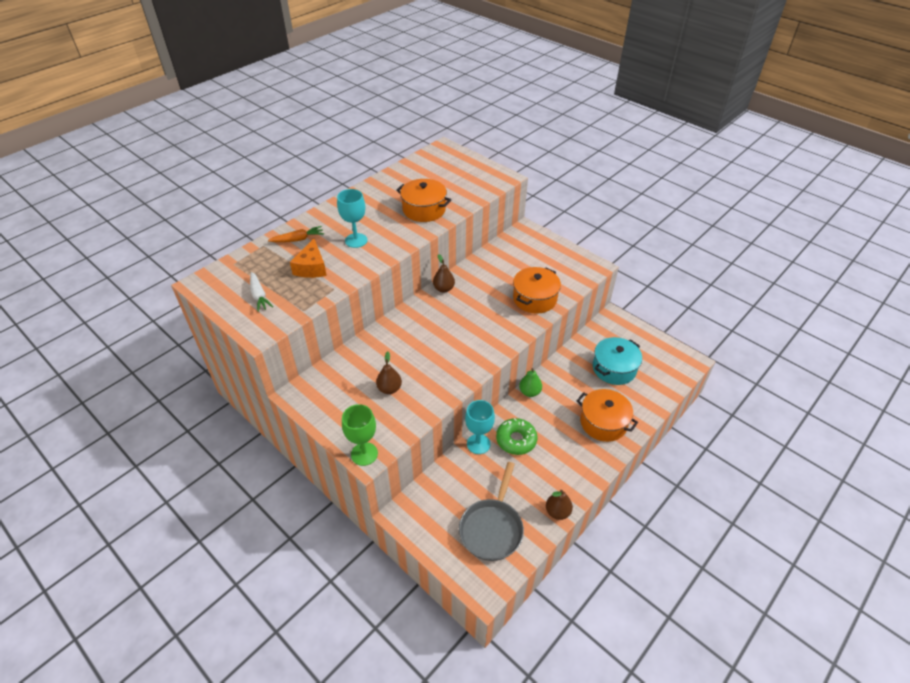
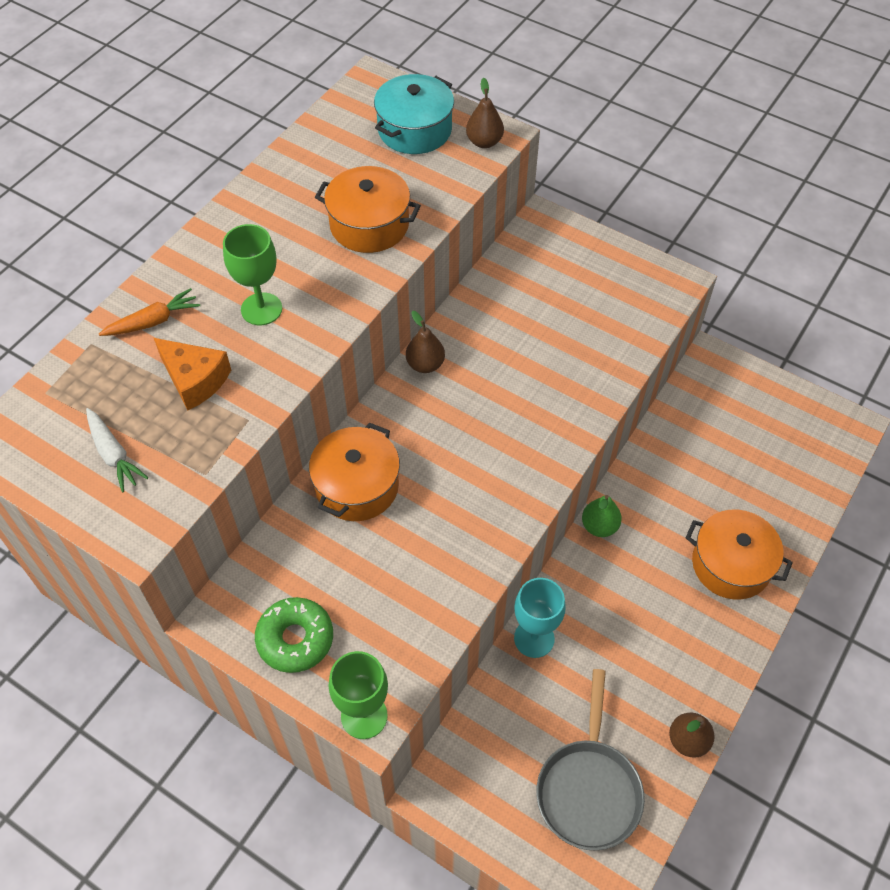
camera: 10 degrees left, 10 degrees up
(311, 267) = (195, 380): orange cheese -> orange cheese turned 45 degrees counterclockwise
(356, 240) = (261, 309): turquoise goblet -> green goblet
(389, 389) = (377, 582): brown pear -> brown pear (484, 142)
(516, 440) = (595, 621): green donut -> green donut (295, 639)
(534, 298) = (587, 362): orange pot -> orange pot (357, 486)
(614, 368) = (730, 459): turquoise pot -> turquoise pot (414, 130)

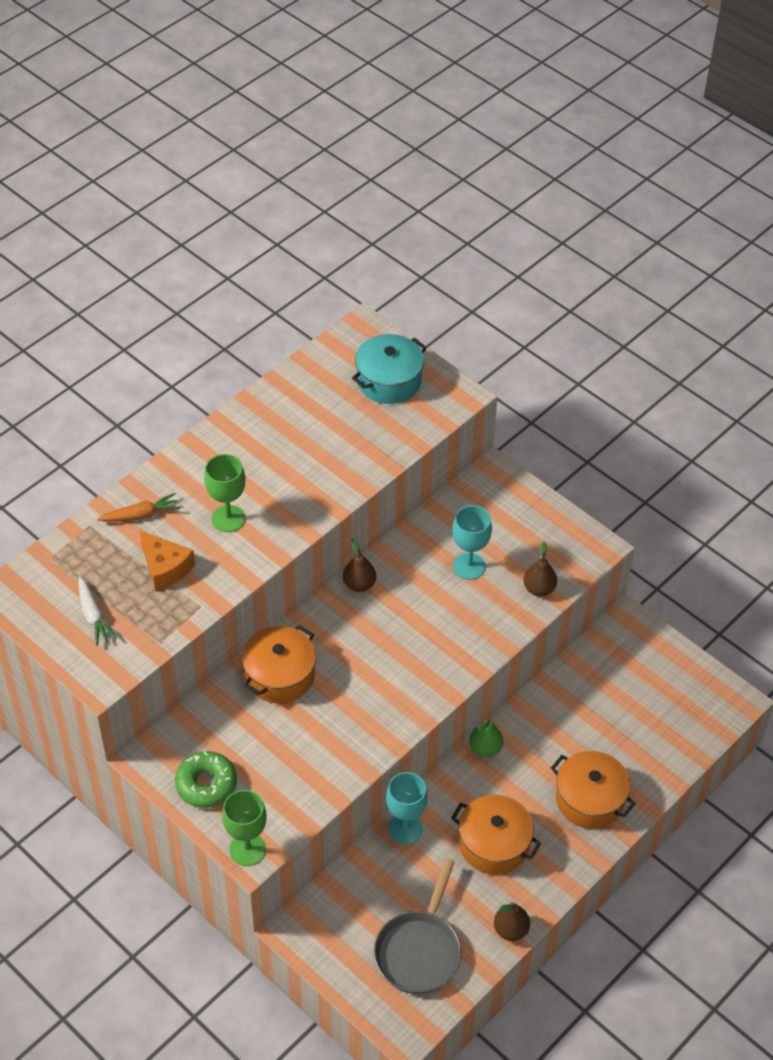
camera: 10 degrees right, 5 degrees down
(369, 225) = (331, 460): orange pot -> orange pot (494, 844)
(484, 142) = (446, 401): brown pear -> brown pear (539, 589)
(543, 324) = (469, 566): none -> turquoise goblet

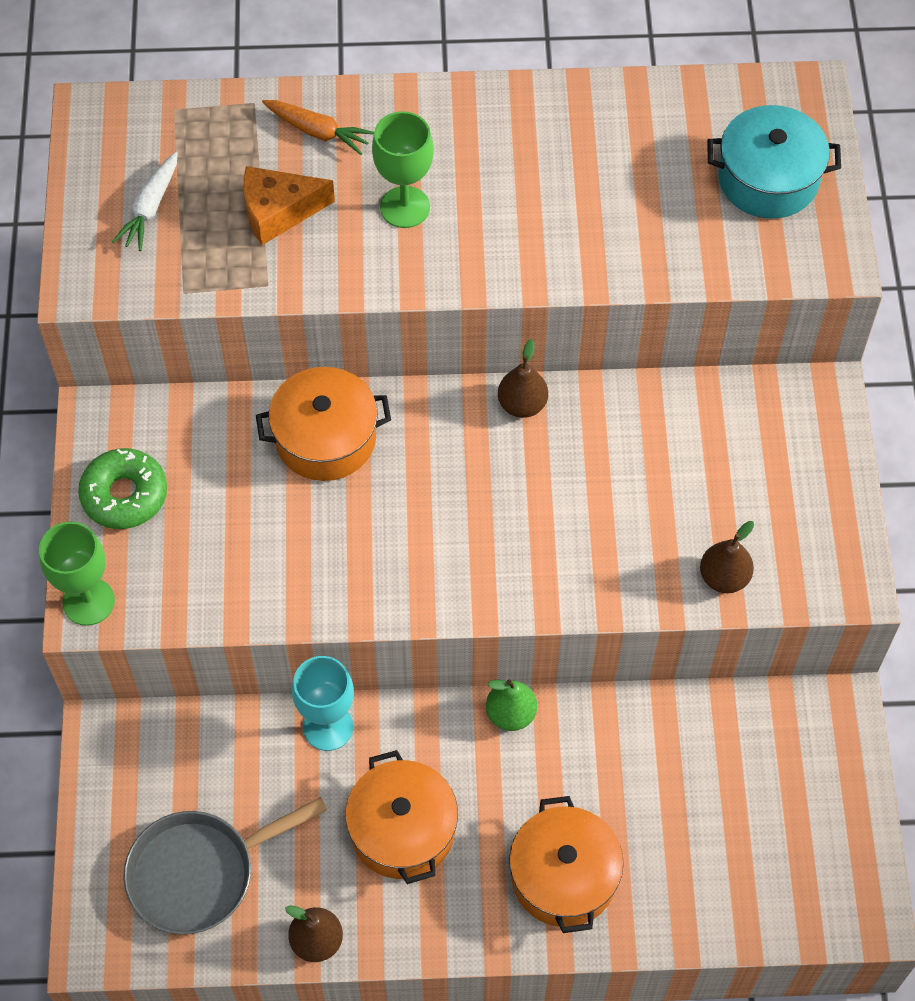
camera: 45 degrees right, 10 degrees up
(165, 568) = (278, 212): orange cheese -> orange cheese turned 75 degrees clockwise
(469, 566) = (670, 483): turquoise goblet -> none

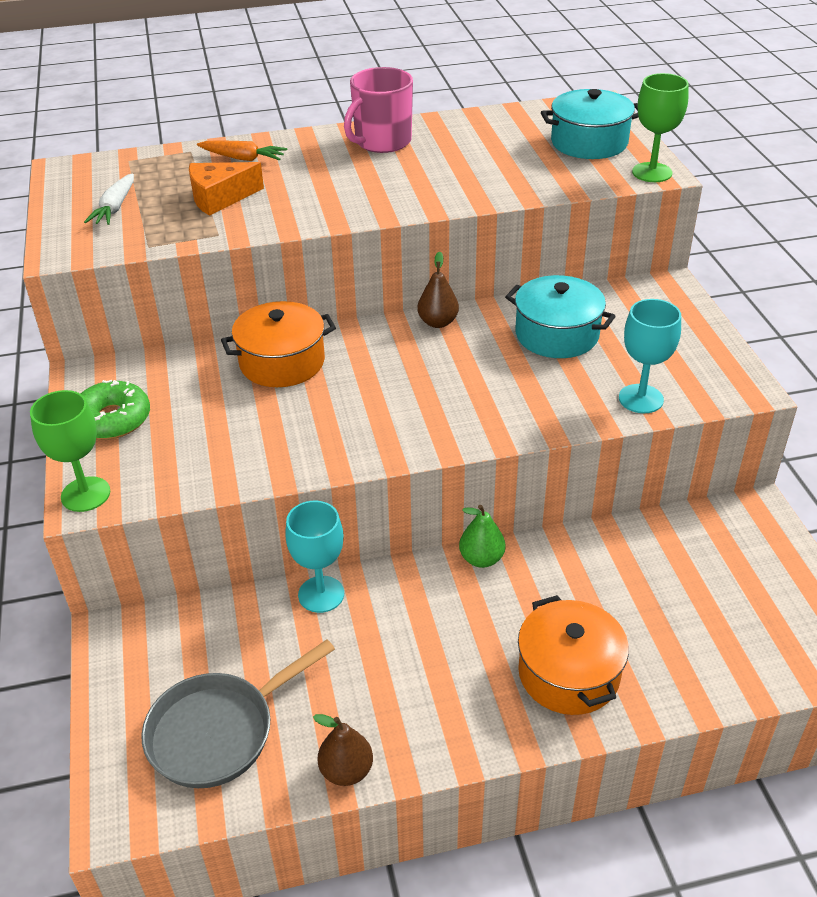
camera: 10 degrees left, 20 degrees down
(402, 830) = (408, 662): orange pot -> none
(405, 207) = (320, 185): green goblet -> green goblet (652, 172)
(501, 127) = (382, 142): none -> pink mug
(659, 453) = (557, 334): none -> turquoise pot
(724, 577) = (641, 399): brown pear -> turquoise goblet

